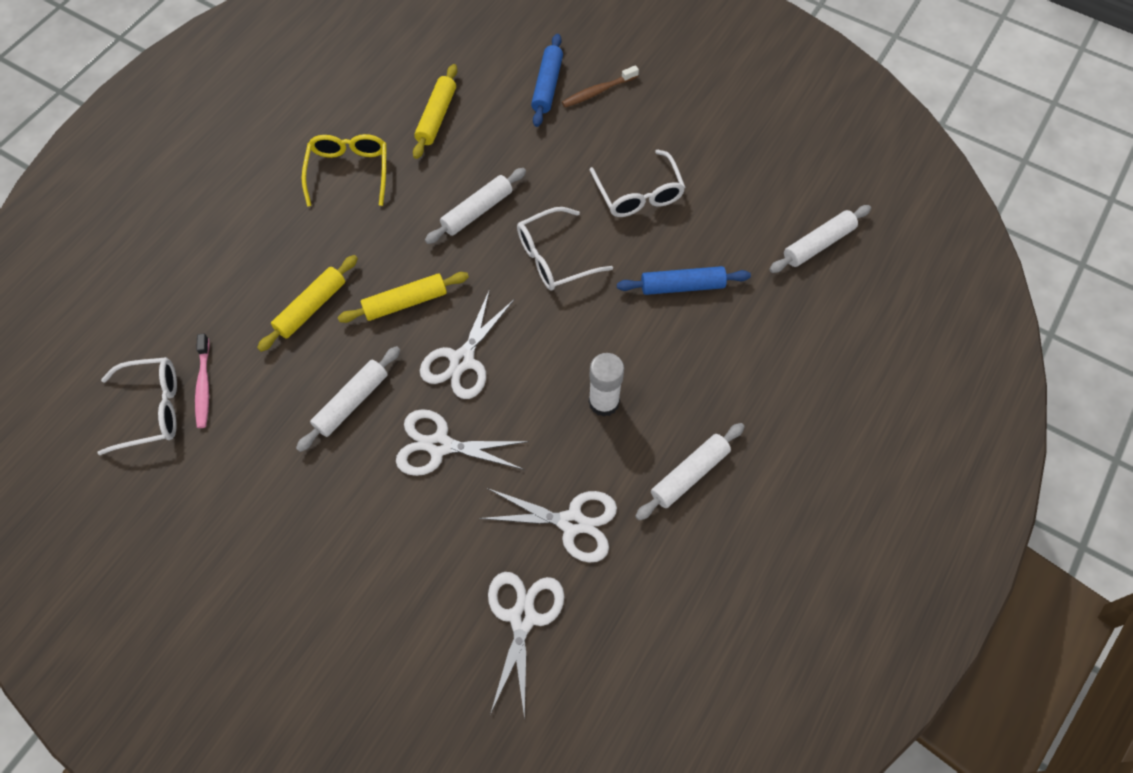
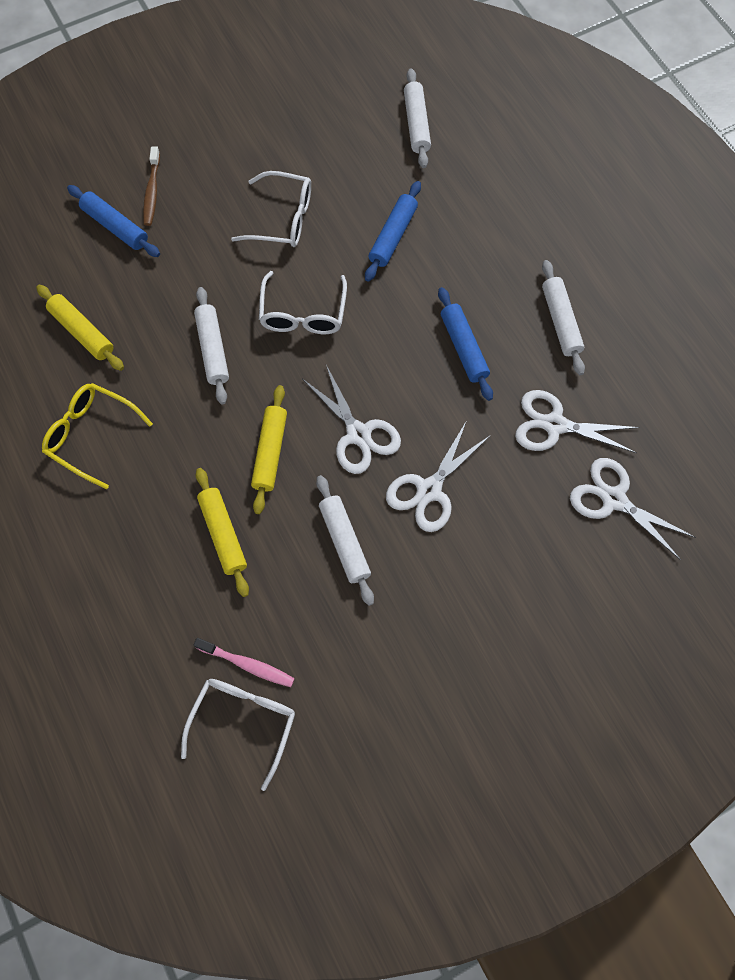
camera: 60 degrees left, 5 degrees up
(572, 523) = (554, 425): white scissors -> white scissors turned 120 degrees counterclockwise
(604, 402) = (463, 348): white glue stick -> blue rolling pin

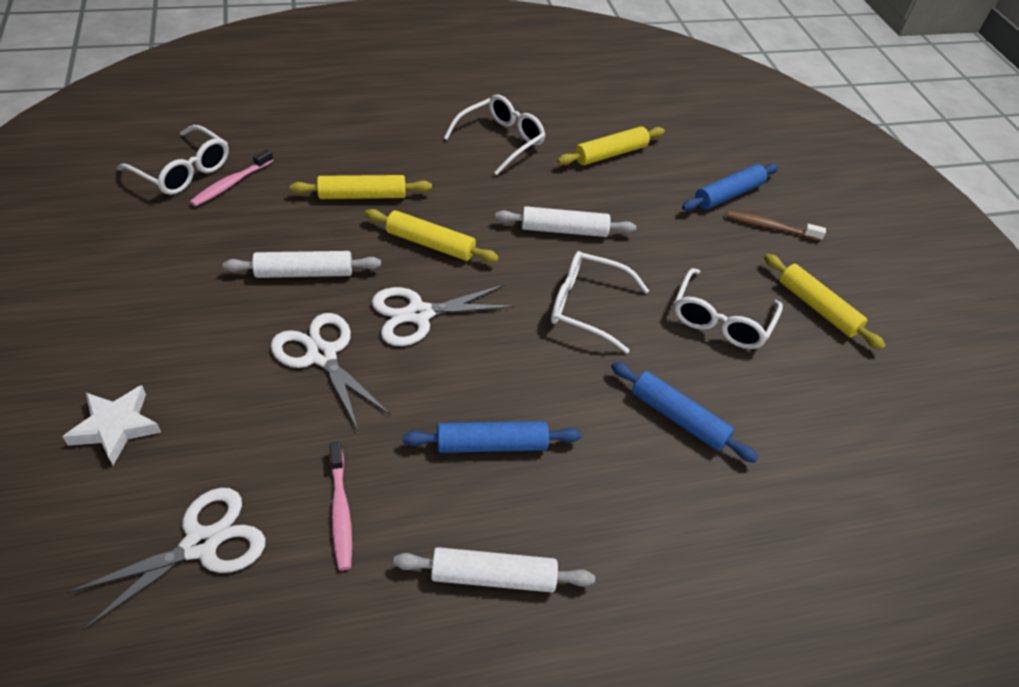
camera: 100 degrees right, 20 degrees down
(92, 435) = (500, 141): yellow glasses -> white glasses
(243, 155) = (817, 307): none -> yellow rolling pin
(416, 124) = (868, 499): white rolling pin -> none
(553, 606) = (116, 427): none -> white star
(554, 425) = (340, 511): white scissors -> pink toothbrush

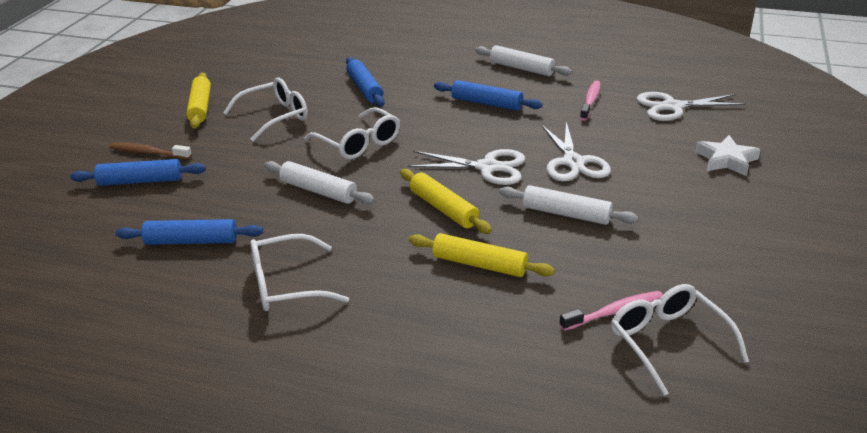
camera: 145 degrees left, 15 degrees down
(610, 154) = (191, 241): yellow rolling pin -> blue rolling pin
(770, 227) = (148, 153): brown toothbrush -> brown toothbrush turned 150 degrees clockwise

